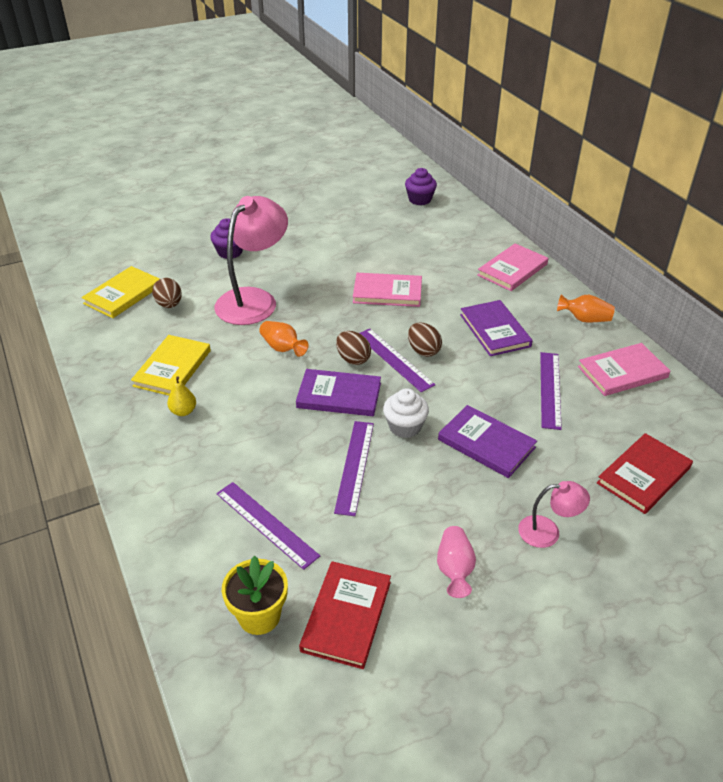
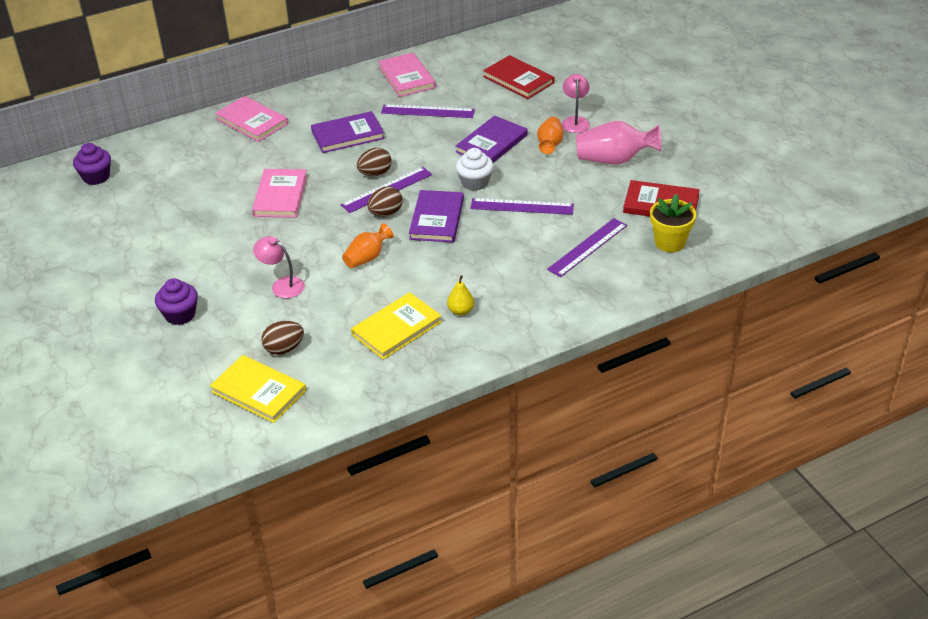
camera: 90 degrees left, 0 degrees up
(172, 368) = (396, 328): yellow book -> yellow book turned 60 degrees counterclockwise
(254, 300) = (282, 285): pink lamp -> pink lamp, size x0.49
(454, 569) = (614, 160): pink vase -> pink vase, size x1.62
(584, 319) = (335, 88): orange vase -> orange vase (550, 144)

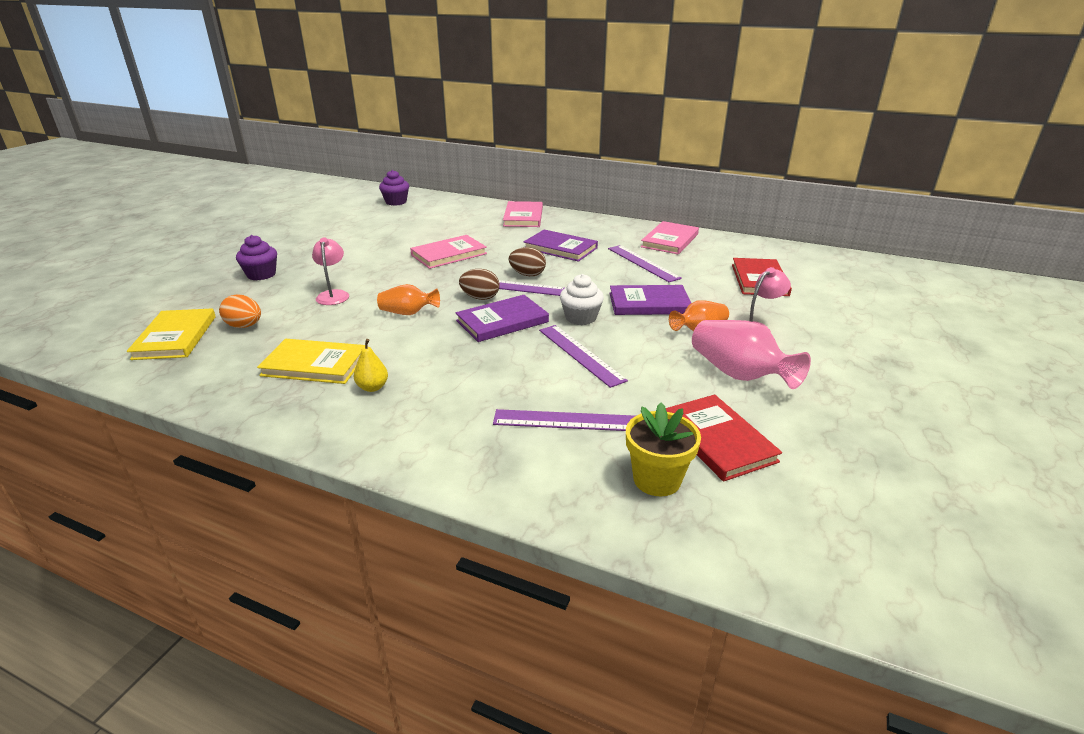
camera: 50 degrees right, 10 degrees down
(284, 349) = (244, 326): brown egg -> orange egg

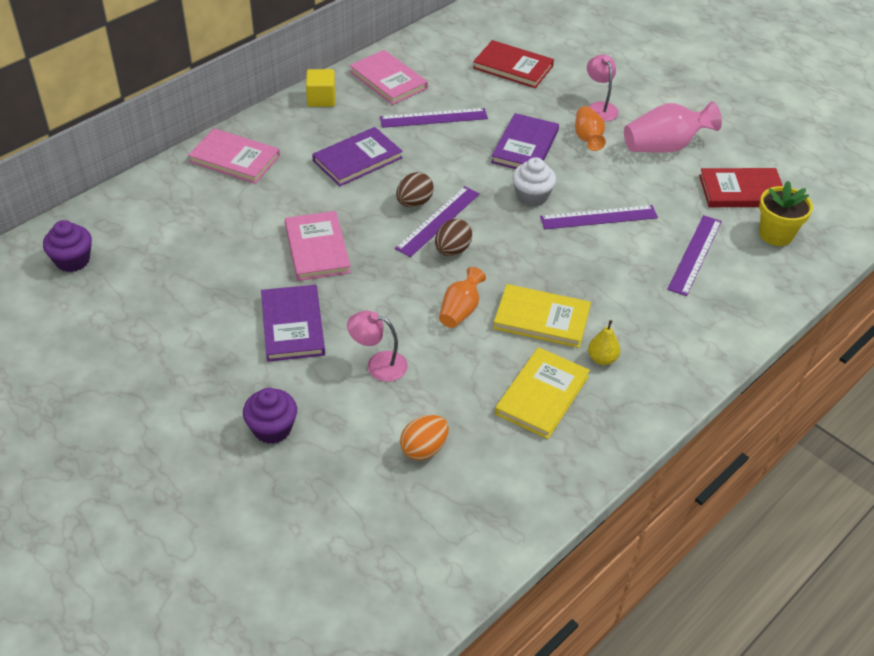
camera: 70 degrees left, 15 degrees up
(175, 337) = (422, 513): yellow book -> yellow book (541, 319)
(502, 321) = (513, 248): purple book -> purple book (292, 325)
(617, 226) = (321, 99): none -> yellow cube

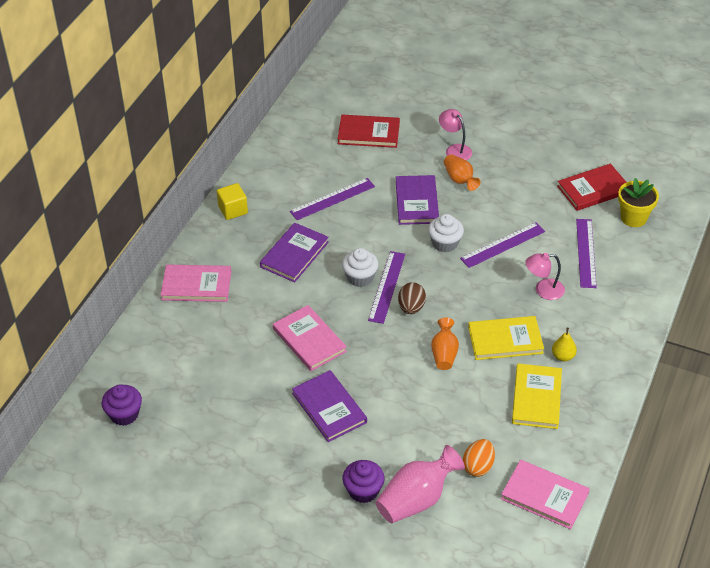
camera: 20 degrees left, 0 degrees up
(378, 364) = (410, 416): pink lamp -> pink lamp (543, 290)
(388, 80) = (276, 176): pink book -> pink book (544, 496)
(414, 203) = (360, 277): brown egg -> white cupcake
(665, 147) = (520, 169): pink vase -> pink vase (416, 499)

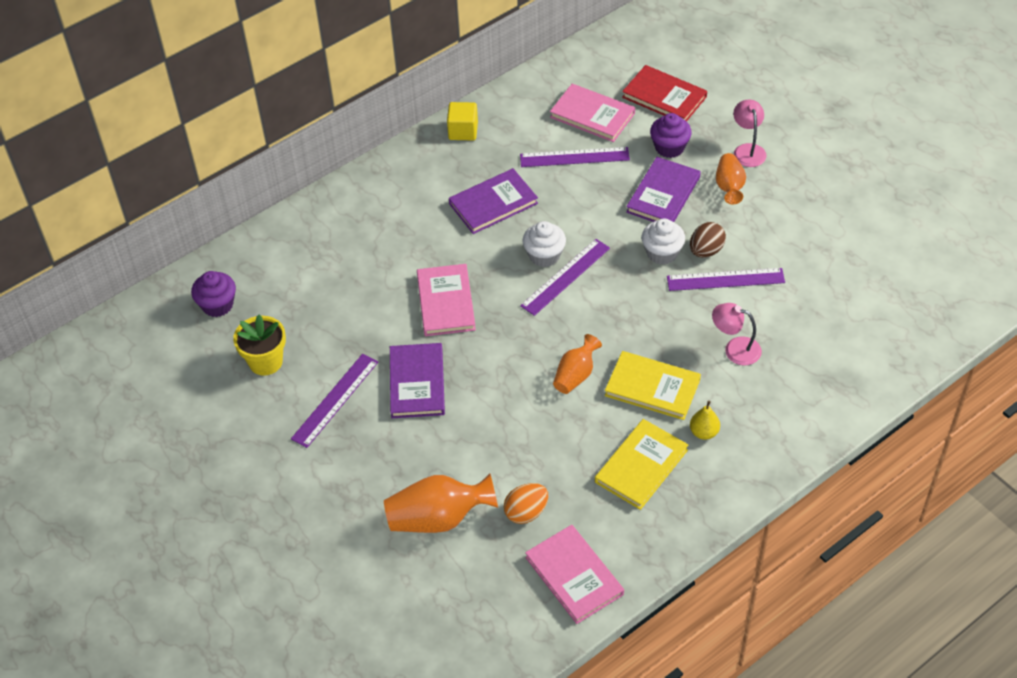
camera: 30 degrees right, 5 degrees up
(196, 285) = (373, 199): pink book -> pink book (592, 115)
(363, 491) = (392, 485): purple cupcake -> purple cupcake (669, 147)
(411, 307) = (575, 310): brown egg -> brown egg (706, 251)
(416, 499) = (438, 518): pink vase -> orange vase
(586, 253) = (815, 326): purple ruler -> purple ruler (335, 400)
(593, 189) = (877, 255): red book -> none
(633, 218) = (902, 307): yellow flower pot -> yellow flower pot (265, 362)

